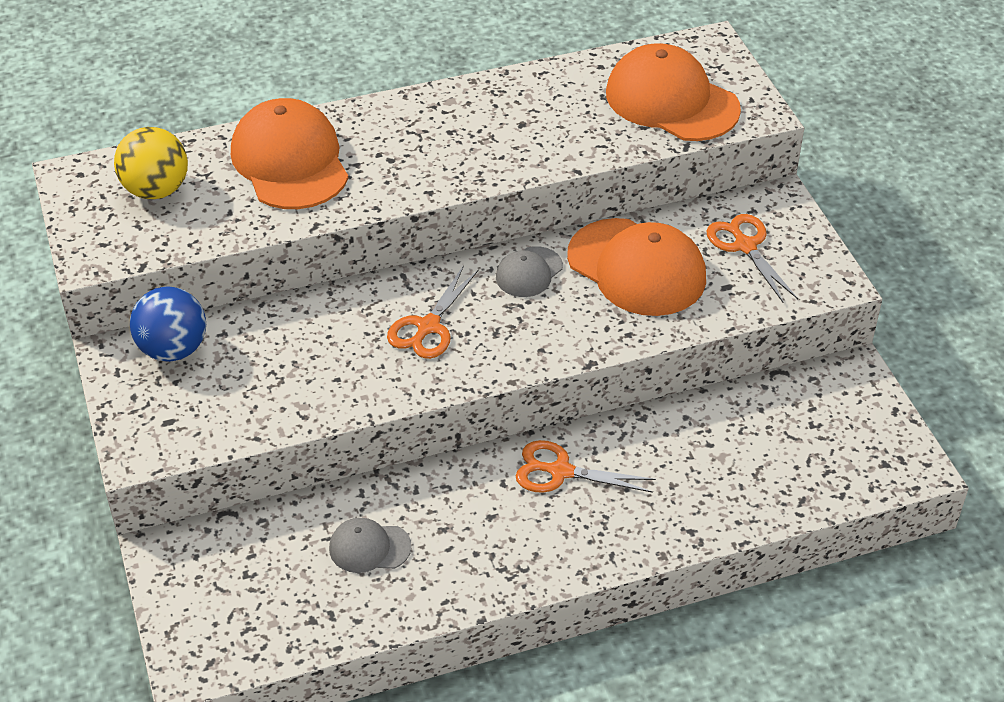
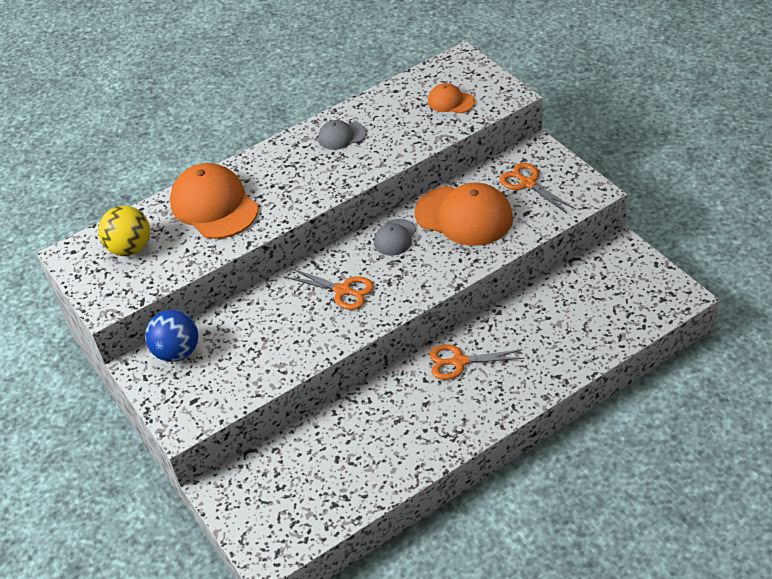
camera: 10 degrees left, 0 degrees up
(369, 547) = (353, 446): grey cap -> grey cap (341, 136)
(428, 327) = (343, 291): orange scissors -> orange scissors turned 75 degrees counterclockwise
(671, 101) = (451, 101): orange cap -> orange cap, size x0.50

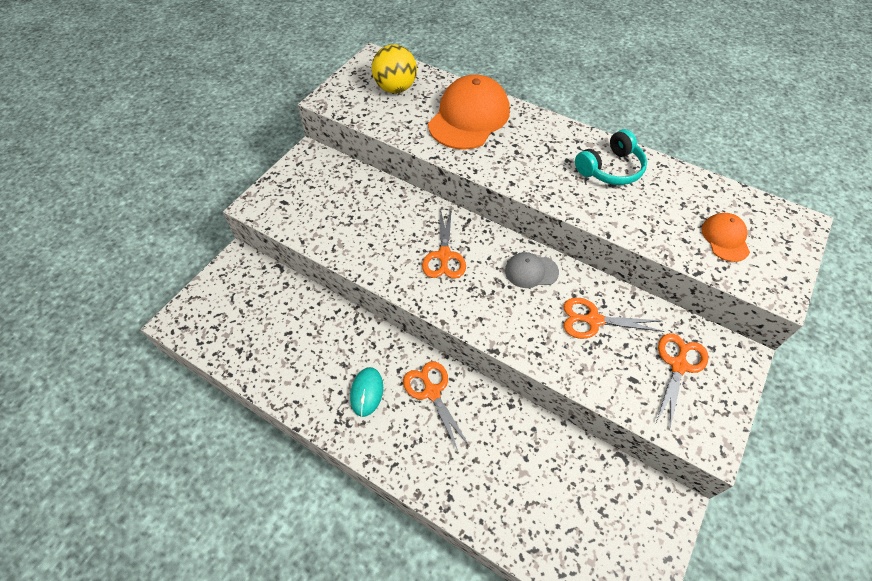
camera: 60 degrees right, 10 degrees up
(177, 352) = (330, 172): blue ball -> none
(341, 136) = (610, 169): grey cap -> turquoise headphones
(435, 409) = (367, 392): none -> turquoise mouse
(464, 216) = (593, 320): orange cap -> orange scissors

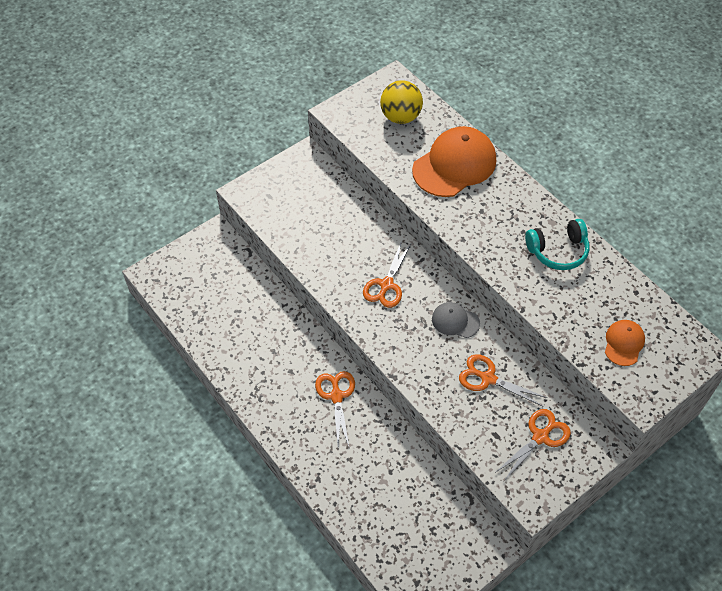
camera: 20 degrees right, 0 degrees up
(367, 392) = (284, 379): turquoise mouse -> none

